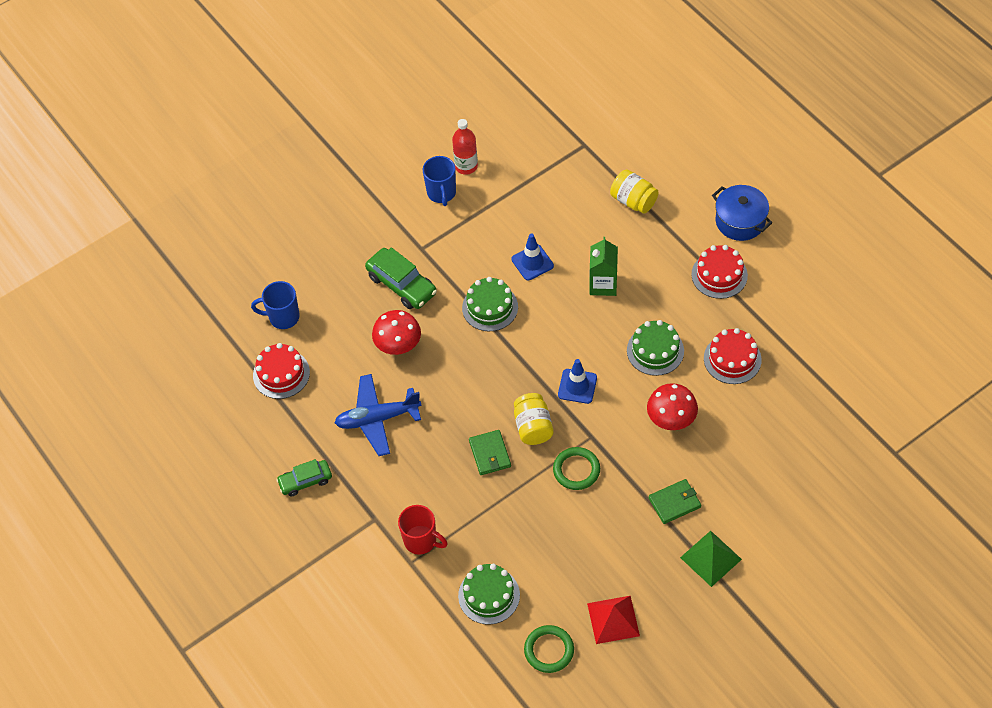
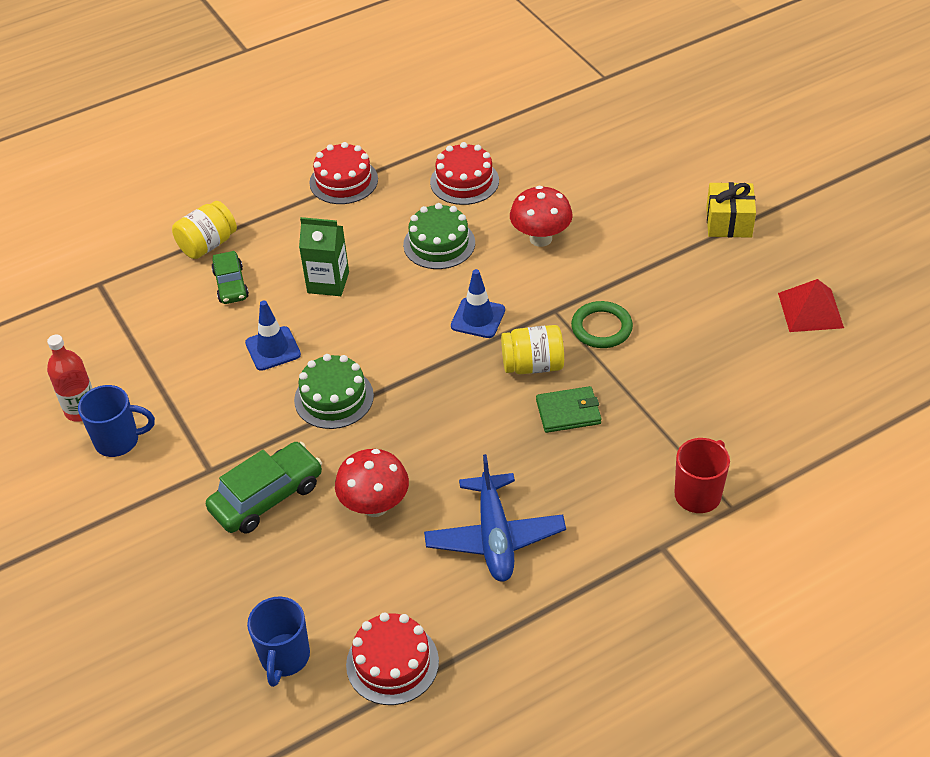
camera: 85 degrees left, 10 degrees down
(305, 481) = (591, 634): green car -> green car (231, 284)
(489, 595) = (781, 426): green cake -> none
(549, 650) = (856, 371): green ring -> none
(674, 502) = (654, 245): green wallet -> none
(711, 558) = (728, 222): green pyramid -> yellow gift
(740, 221) = (271, 157): blue pot -> none

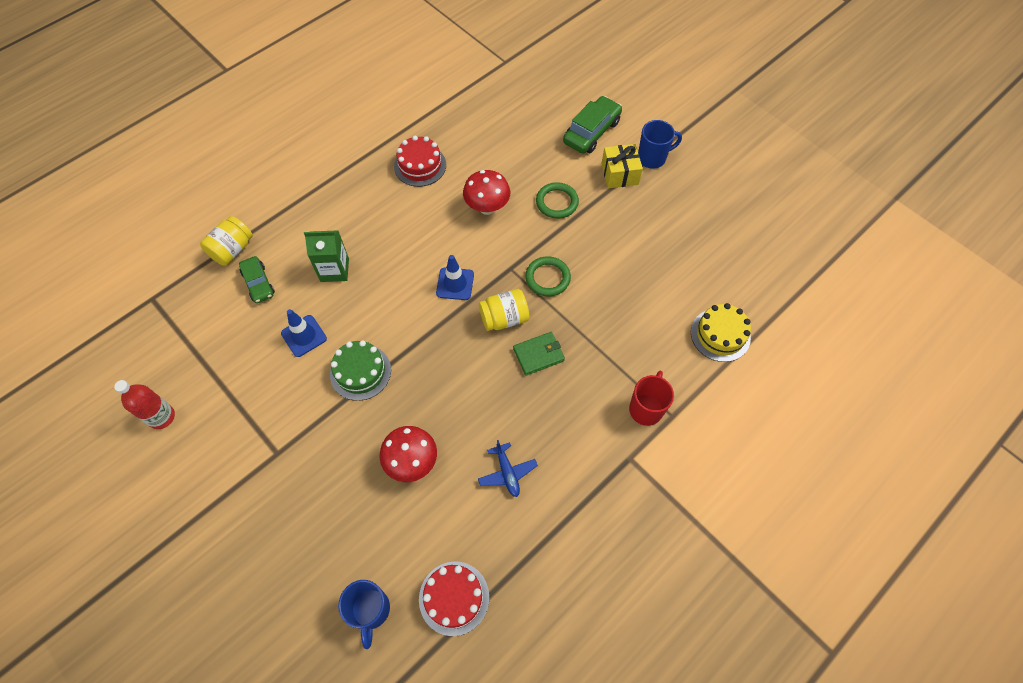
camera: 15 degrees left, 15 degrees up
(119, 441) = (198, 440): blue mug -> blue mug (652, 158)
(267, 497) = (327, 469): green car -> green car (591, 132)
(343, 181) = (327, 178): red cake -> none
(439, 244) = (412, 223): green cake -> none
(495, 537) = (507, 473): blue plane -> blue plane, size x0.58
(635, 244) = (557, 202): none -> green ring
(810, 310) = (692, 240): red pyramid -> none
(823, 425) = (720, 335): none -> yellow cake

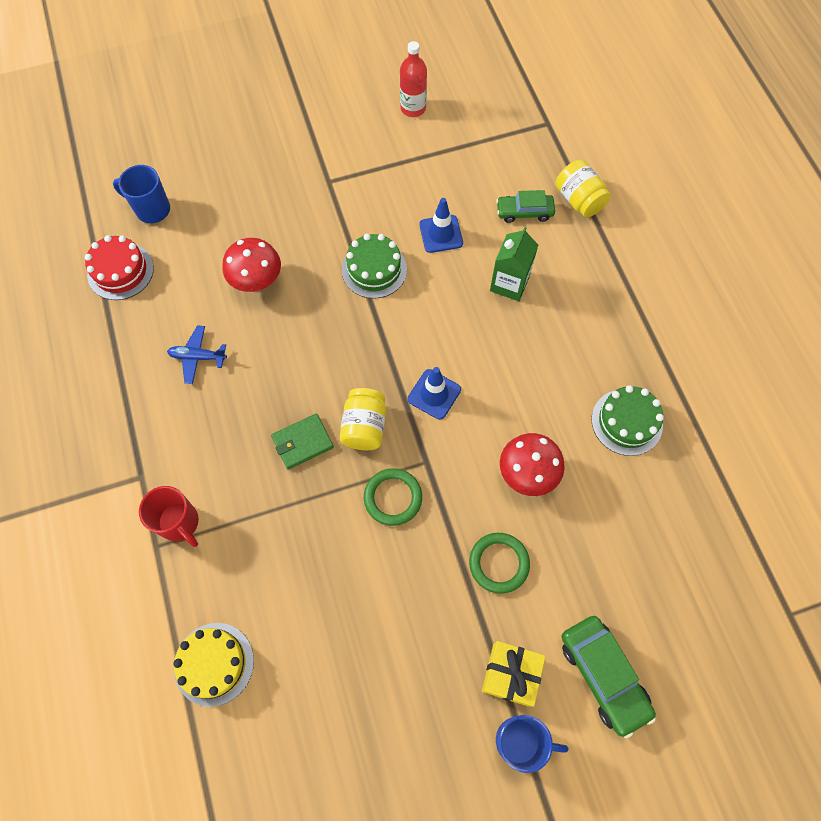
camera: 115 degrees right, 5 degrees up
(420, 165) = (626, 422): red cake -> green cake
(538, 354) = (302, 442): green wallet -> green wallet turned 60 degrees clockwise
(652, 158) = (520, 741): blue mug -> blue mug turned 90 degrees counterclockwise

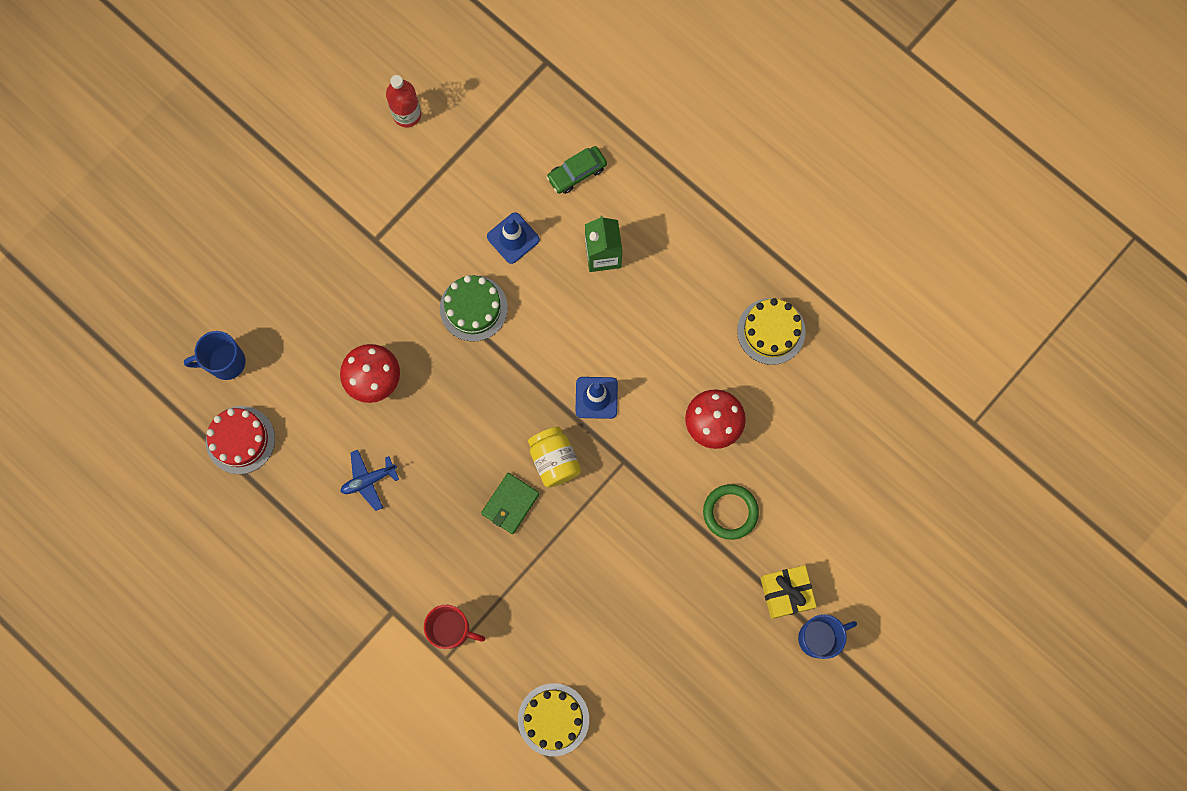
camera: 30 degrees left, 10 degrees up
(393, 498) = (614, 507): green ring -> none
(579, 200) = (620, 132): yellow jar -> none
(603, 675) = (855, 553): green car -> none
(626, 422) = (771, 331): green cake -> yellow cake

